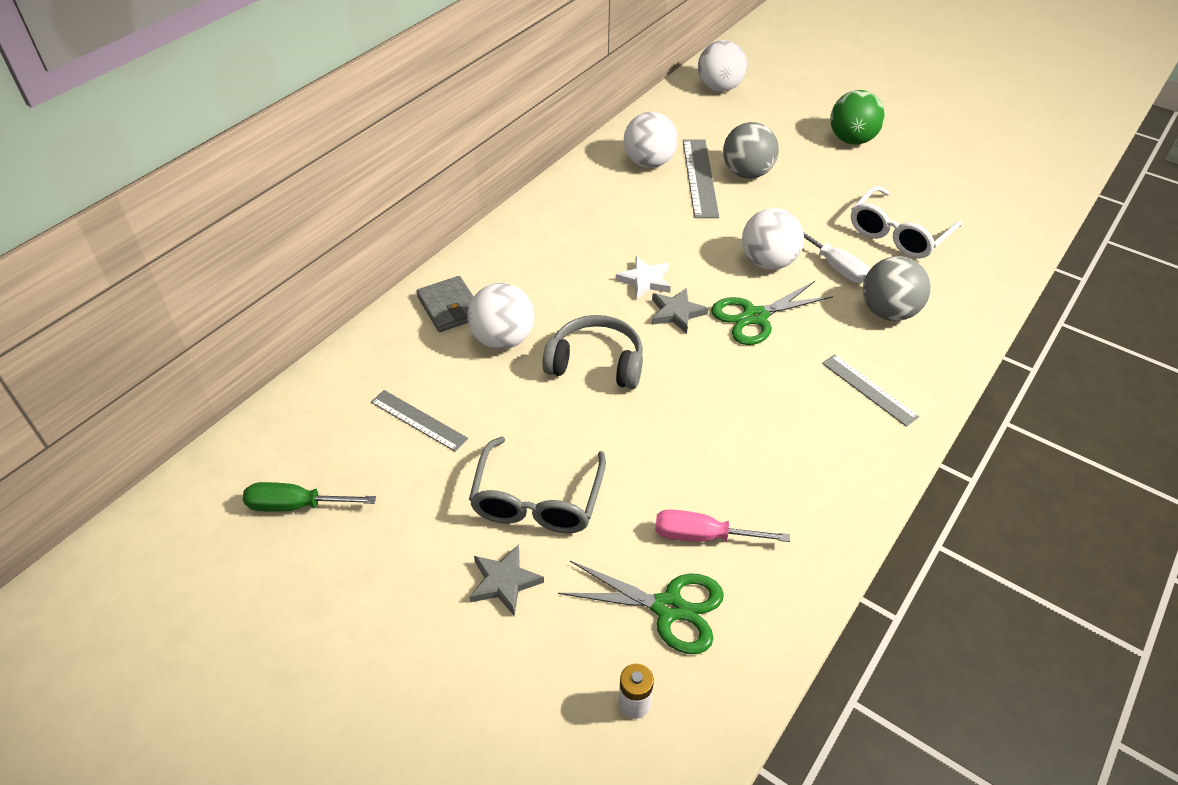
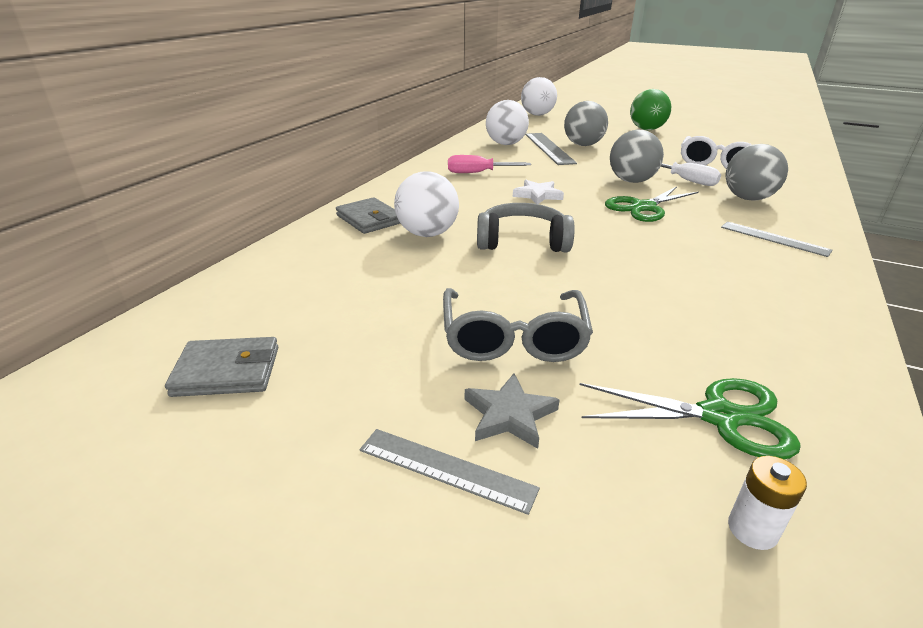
camera: 10 degrees left, 15 degrees down
(297, 505) = (227, 371): green screwdriver -> grey wallet
(418, 420) = (359, 290): grey ruler -> grey ruler (446, 469)
(676, 313) = (576, 209): grey star -> none
(703, 536) = (710, 349): pink screwdriver -> pink screwdriver (478, 173)
(768, 262) = (631, 181): white ball -> grey ball

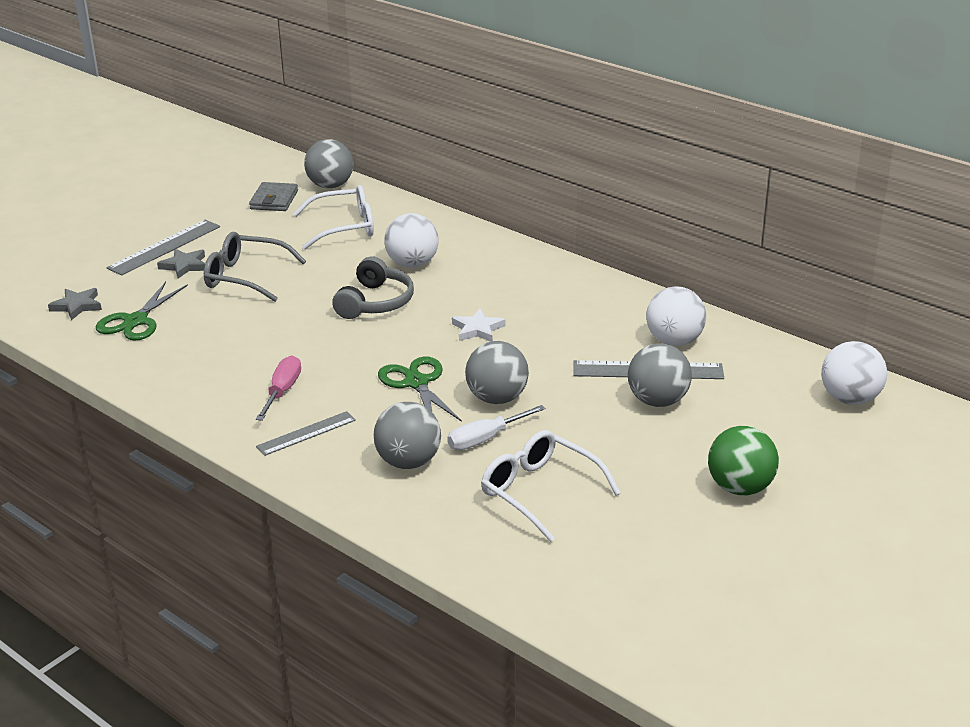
camera: 105 degrees right, 0 degrees up
(180, 323) = (330, 186): none -> grey ball
(336, 287) = (344, 227): none -> white glasses
(369, 219) = (455, 242): grey wallet -> none
(446, 469) = (165, 247): grey ruler -> grey ruler, size x1.53
(478, 173) = (560, 306): pink screwdriver -> pink screwdriver (282, 392)
(752, 529) = (77, 306): white battery -> grey star

